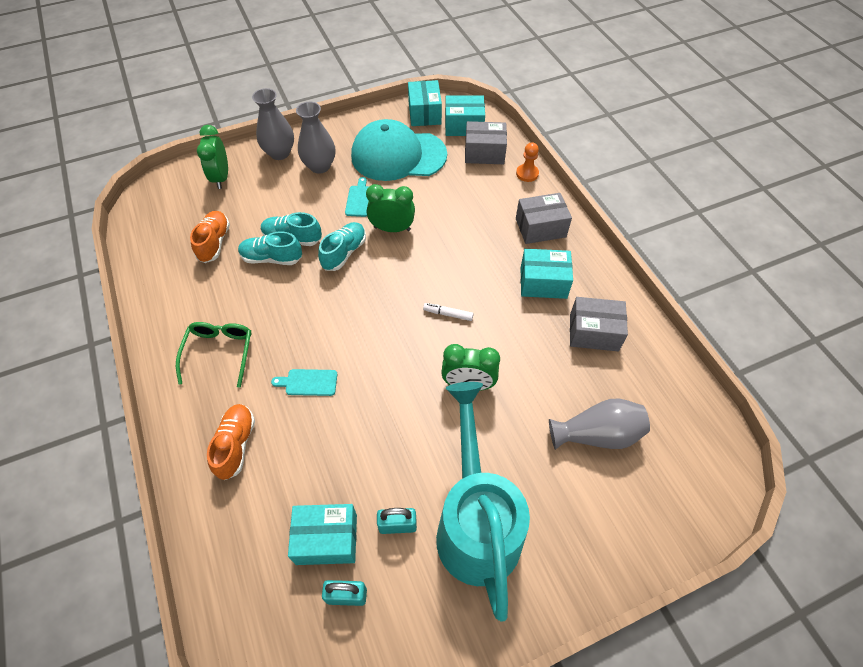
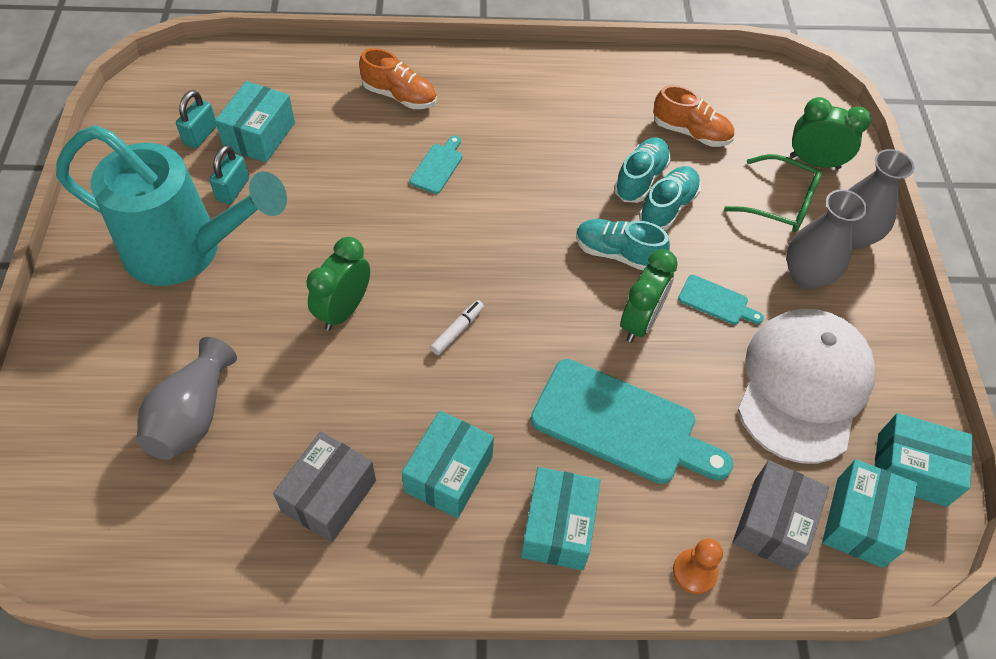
camera: 110 degrees right, 0 degrees up
(219, 353) = (519, 105): green glasses -> green glasses (779, 202)
(344, 253) = (617, 253): turquoise shoe -> turquoise shoe turned 150 degrees clockwise
(398, 155) = (803, 386): turquoise cap -> white cap
(465, 219) = (621, 424): none -> turquoise cutting board
(540, 228) = (557, 527): grey box -> turquoise box

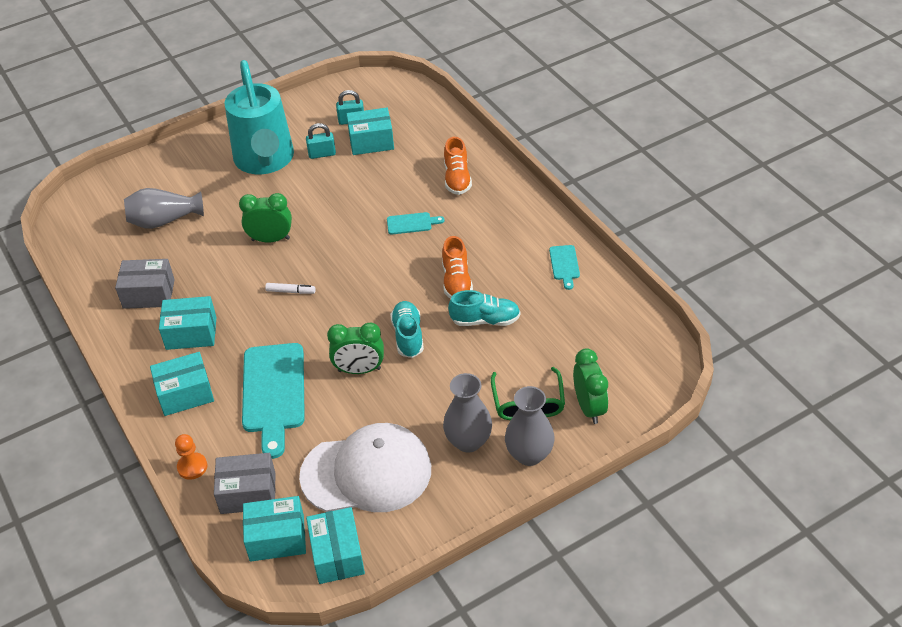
camera: 65 degrees right, 10 degrees down
(667, 207) = (471, 344): turquoise shoe -> none
(691, 132) = (555, 328): orange shoe -> orange shoe (456, 281)
(716, 301) = (406, 401): turquoise cutting board -> turquoise cutting board (564, 265)

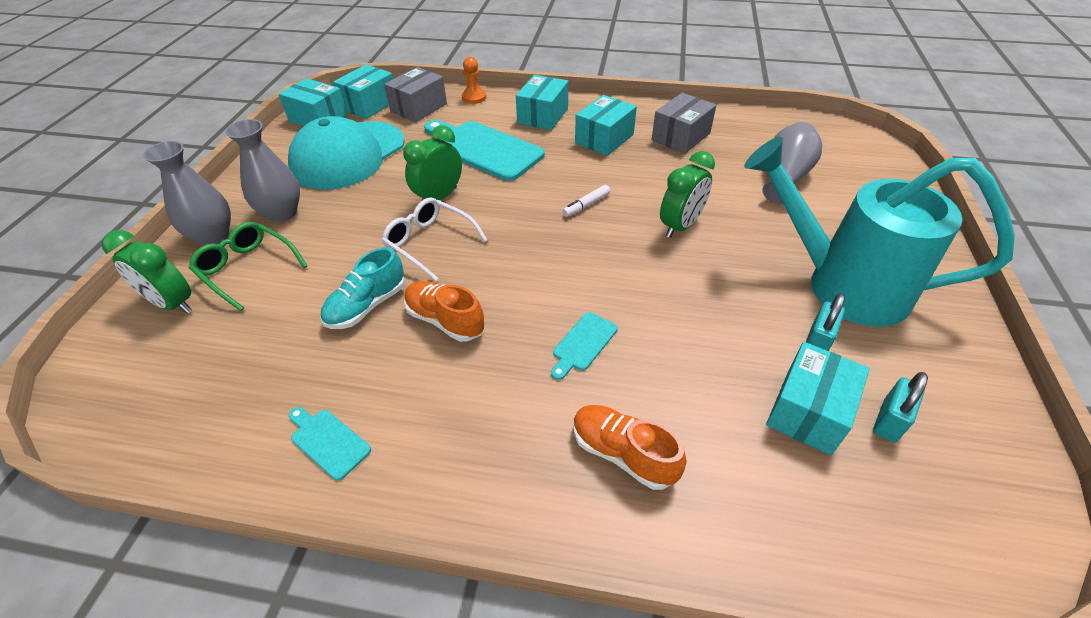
camera: 130 degrees right, 0 degrees up
(366, 472) = (348, 155): white cap -> turquoise cap
(408, 336) = (430, 243): turquoise shoe -> white glasses

